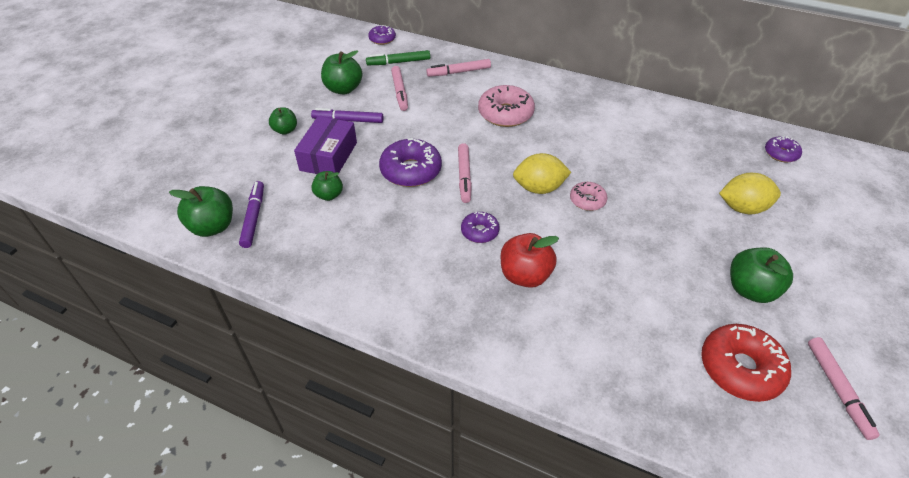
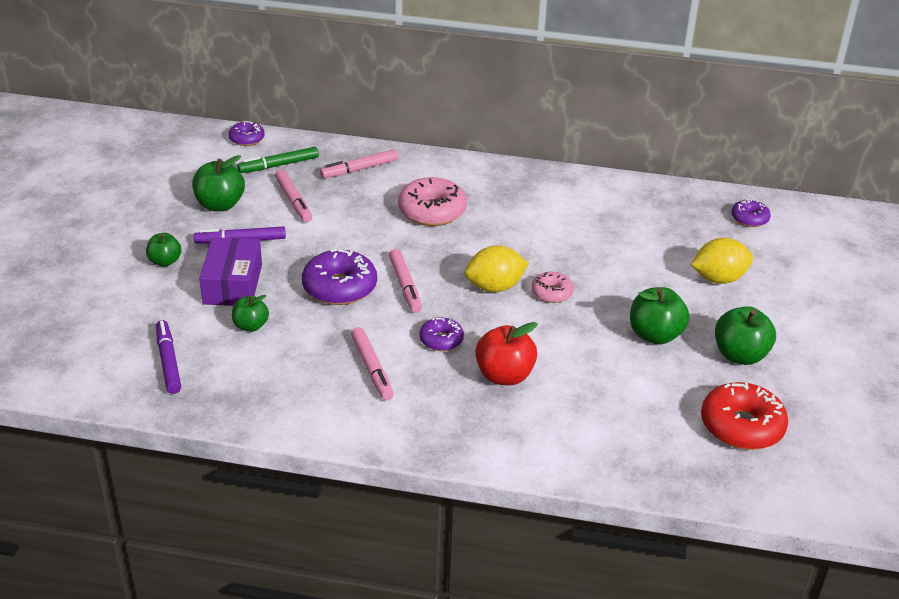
camera: 15 degrees left, 10 degrees down
(213, 226) = (122, 378): green apple -> green apple (655, 335)
(837, 389) = (834, 429): pink marker -> pink marker (372, 369)

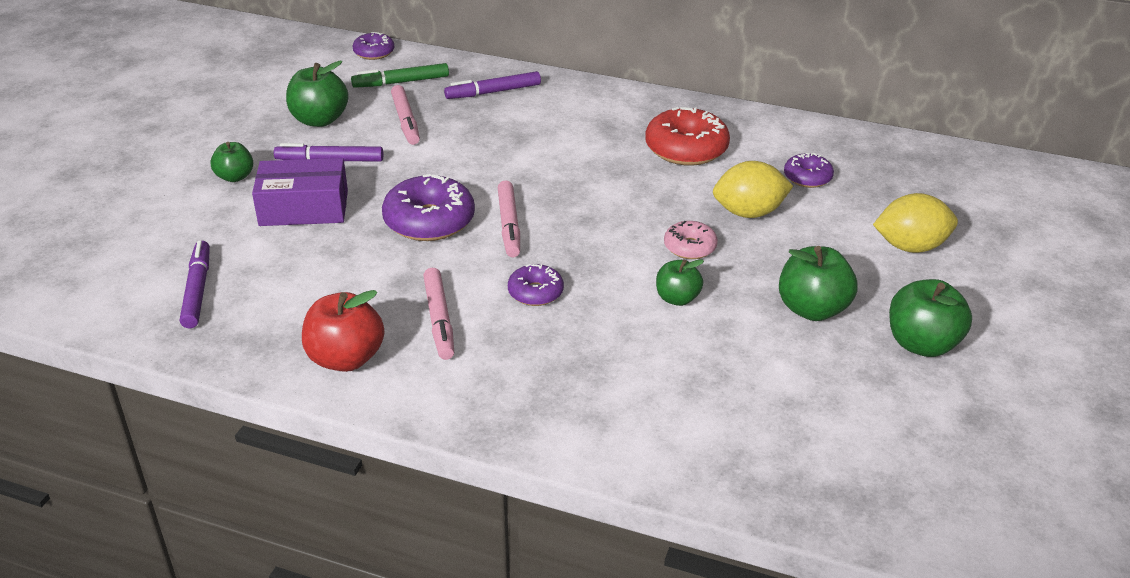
camera: 10 degrees right, 0 degrees up
(232, 284) = (304, 208): purple box -> purple box turned 75 degrees clockwise
(251, 326) = (309, 257): green apple -> green apple (677, 298)
(359, 169) = (493, 92): pink marker -> purple marker
(432, 211) = (566, 143): pink donut -> none
(494, 287) = (619, 235): yellow lemon -> yellow lemon (749, 213)
(504, 375) = (604, 343): red apple -> red apple (346, 358)
(741, 426) = (908, 437): red donut -> red donut (686, 149)
(749, 219) = (964, 178): purple donut -> purple donut (807, 177)

